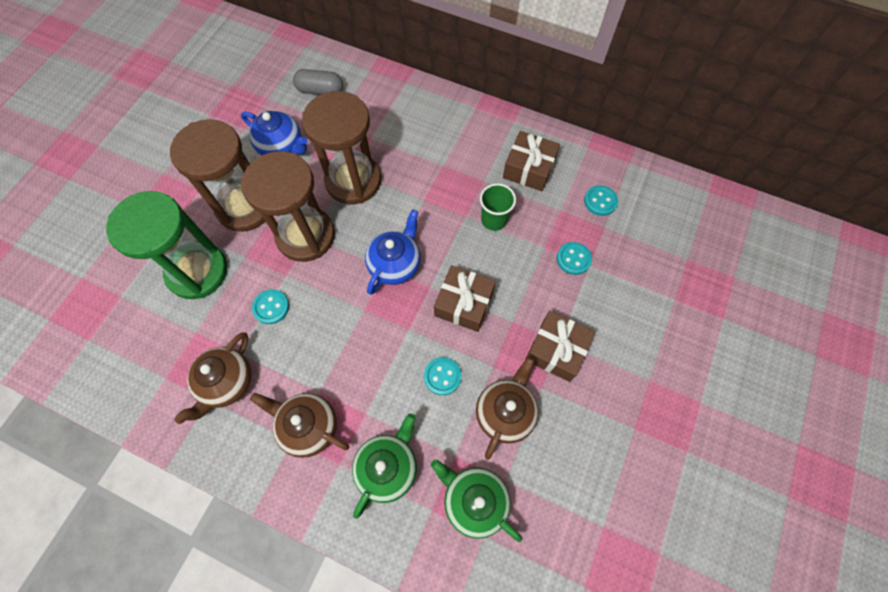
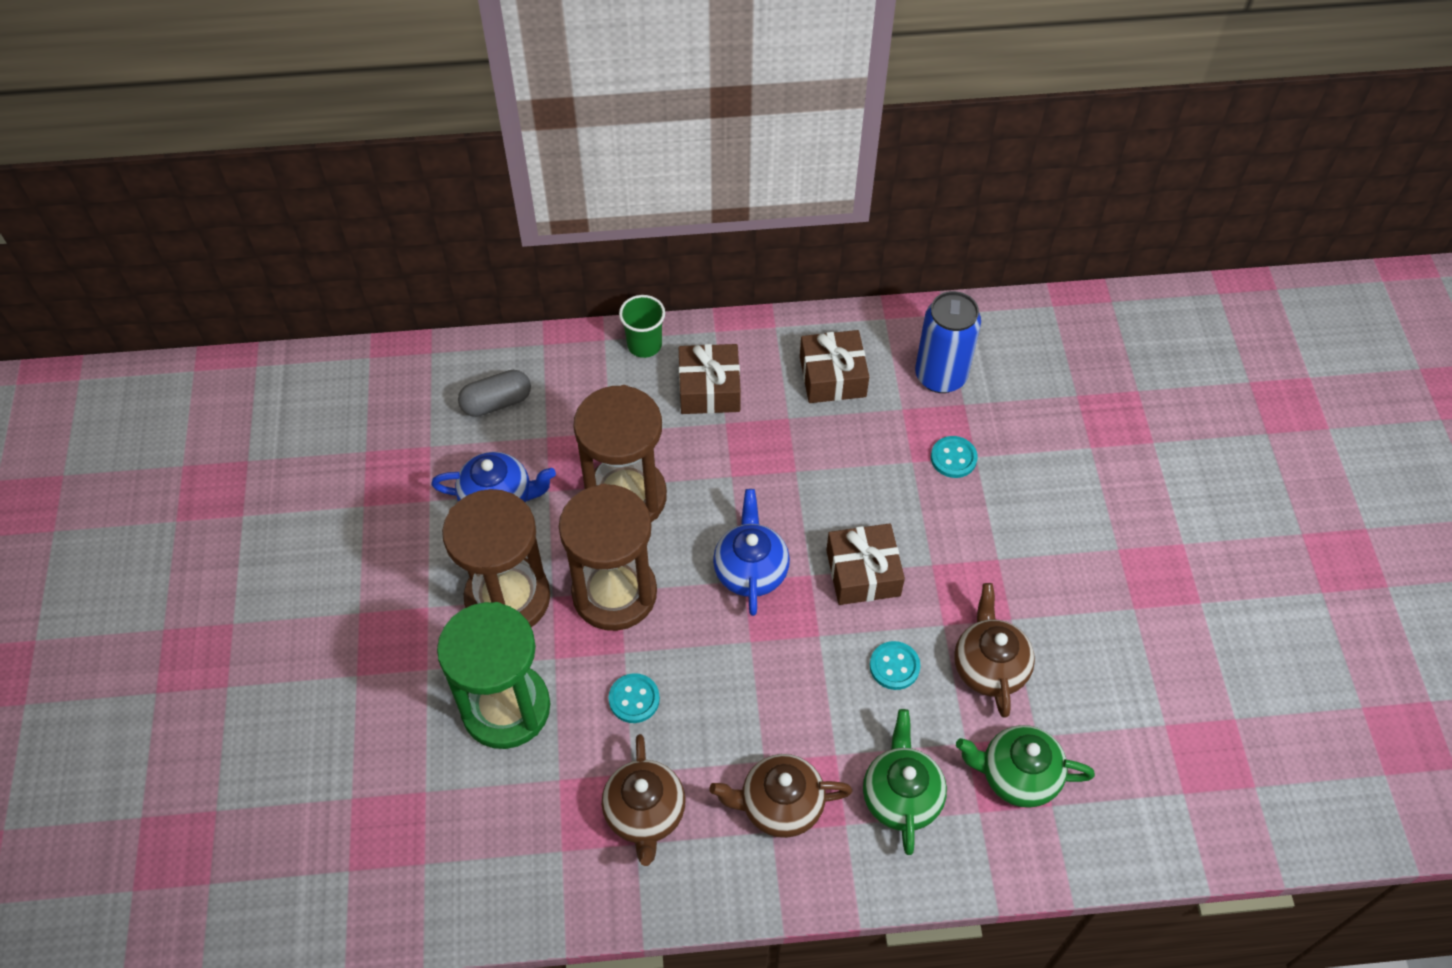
camera: 30 degrees left, 10 degrees down
(494, 220) = (832, 458): green cup -> green cup (644, 345)
(556, 350) = (1000, 570): brown gift -> brown gift (709, 389)
(600, 201) = (940, 376): turquoise button -> blue can

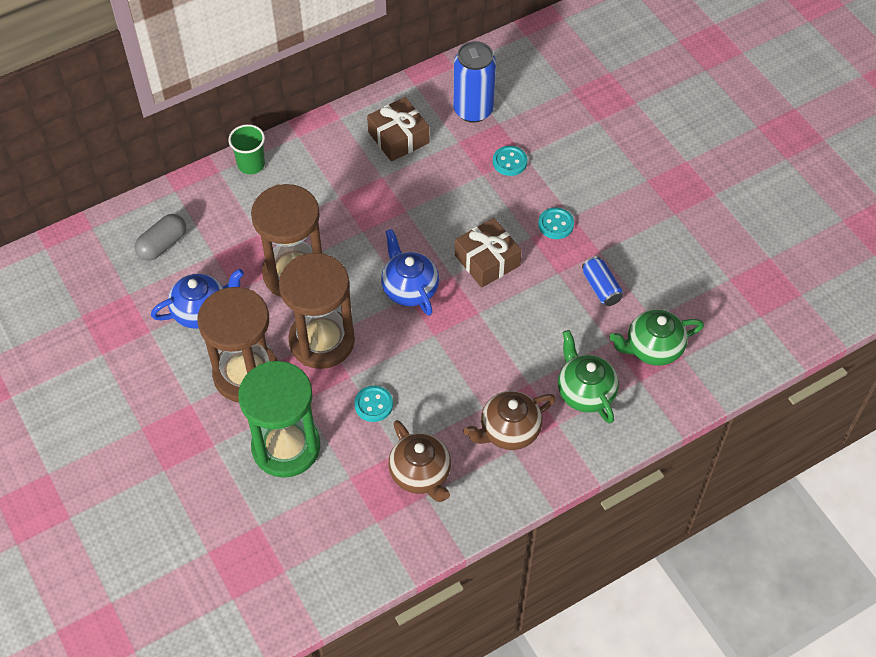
camera: 25 degrees left, 0 degrees up
(709, 389) = (315, 178): brown gift -> none
(894, 666) = (539, 312): turquoise button -> turquoise button (556, 224)
(989, 667) = (601, 287): brown teapot -> blue can

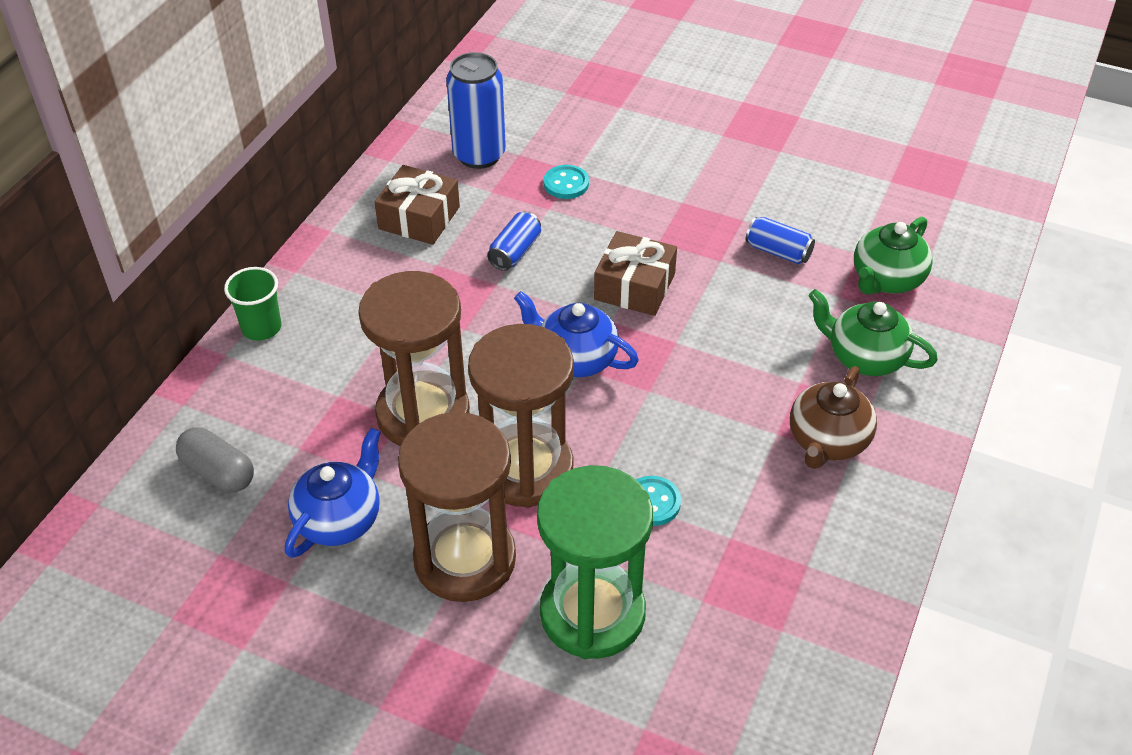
camera: 35 degrees left, 10 degrees down
(162, 244) = (218, 472): grey capsule -> grey capsule turned 60 degrees counterclockwise
(421, 474) = (779, 545): brown teapot -> none
(436, 194) = (515, 252): none -> blue can
(556, 224) = (672, 217): turquoise button -> none

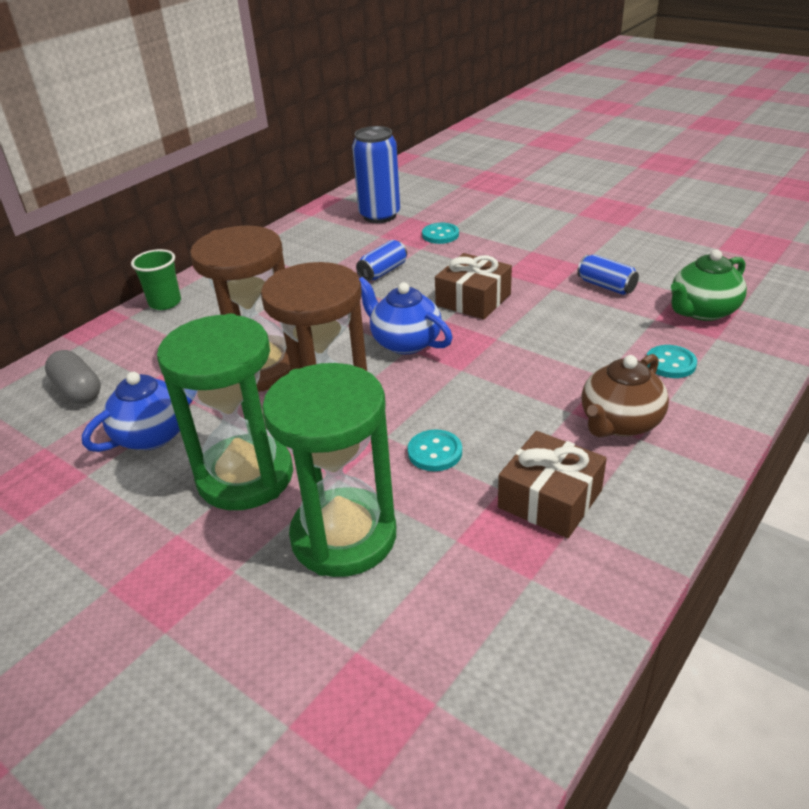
camera: 15 degrees right, 10 degrees down
(419, 218) = (317, 247): brown gift -> brown gift (550, 499)
(465, 559) = (245, 476): brown hourglass -> green hourglass
(865, 357) = (670, 363): green teapot -> turquoise button

